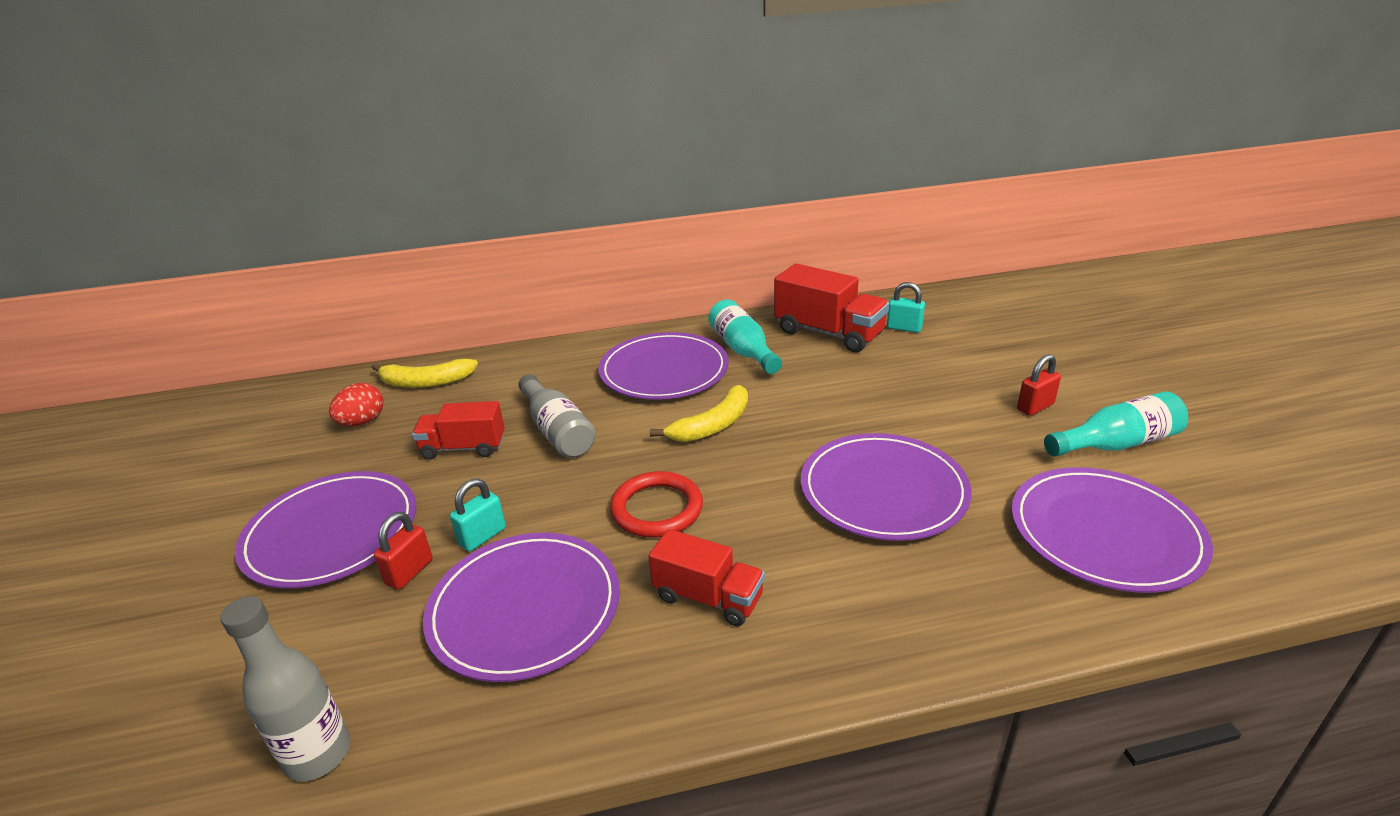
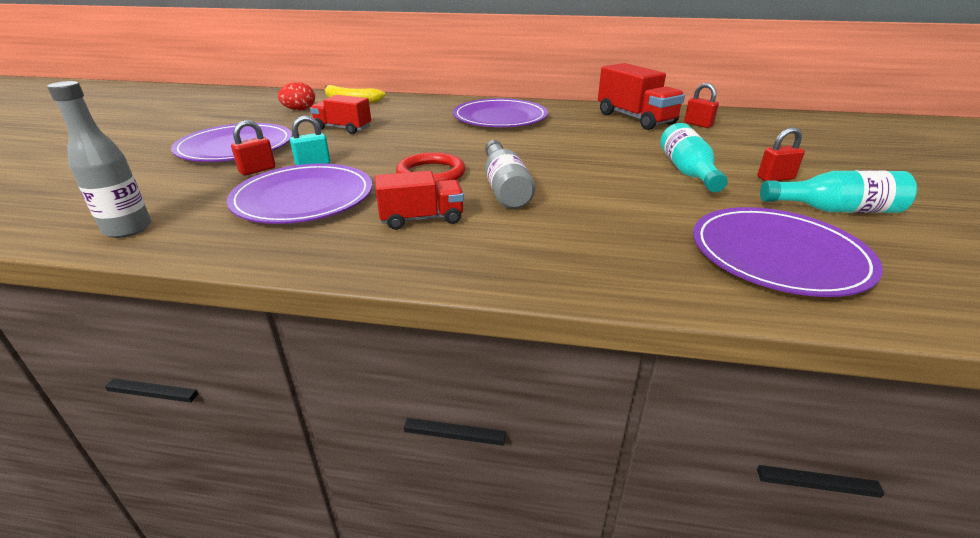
camera: 20 degrees right, 0 degrees up
(557, 430) = (405, 131): grey bottle -> grey bottle (505, 188)
(708, 597) = (421, 219): red truck -> red truck turned 60 degrees counterclockwise
(713, 425) = (508, 145): yellow banana -> none
(743, 350) = (564, 117): turquoise bottle -> turquoise bottle (687, 172)
(883, 490) = (602, 196): purple plate -> none
(904, 328) = (698, 124): turquoise padlock -> red padlock

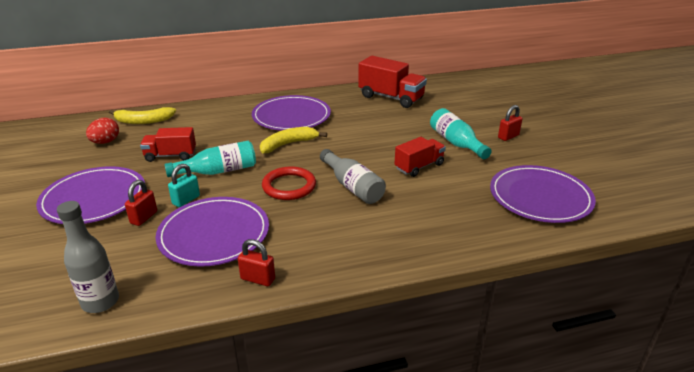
camera: 25 degrees left, 0 degrees up
(421, 219) = (319, 228): red truck -> red truck (419, 166)
(470, 139) = (288, 144): none -> yellow banana
(698, 124) = (435, 95): red padlock -> red padlock (258, 279)
(835, 210) = (551, 155): turquoise bottle -> turquoise bottle (218, 171)

